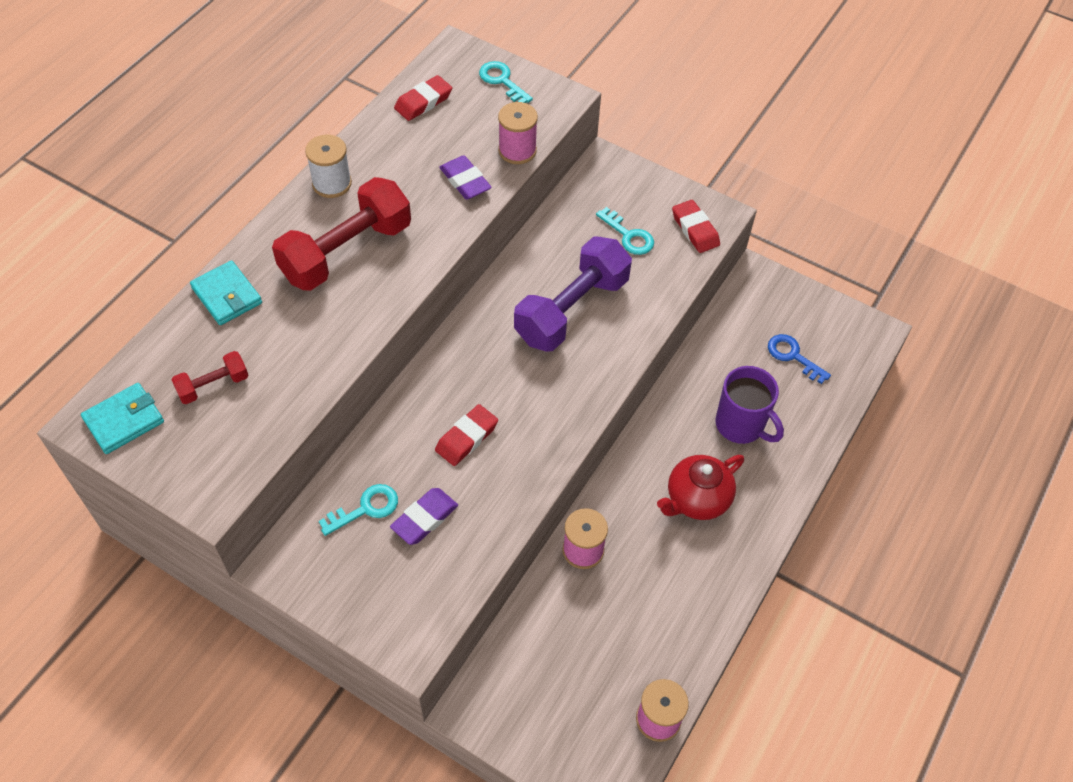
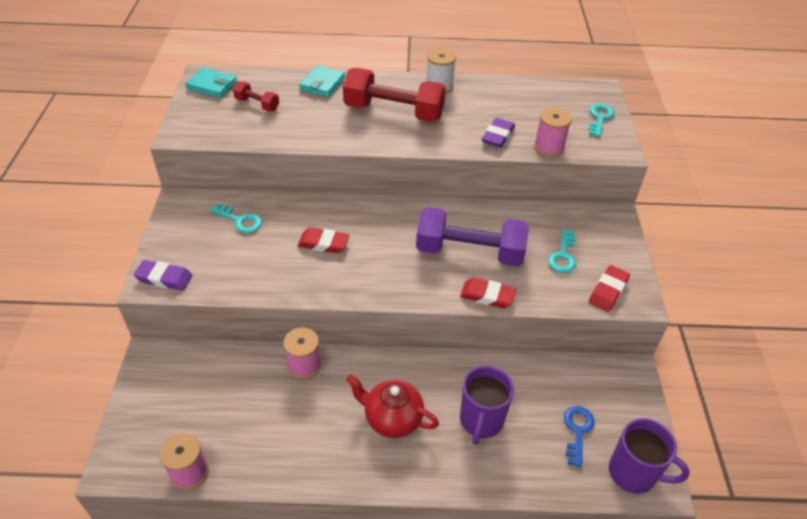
camera: 60 degrees right, 10 degrees down
(423, 102) = (542, 94): red eraser -> red eraser (487, 296)
(424, 518) = (249, 249): purple eraser -> purple eraser (164, 278)
(854, 342) = (633, 473): none -> purple mug

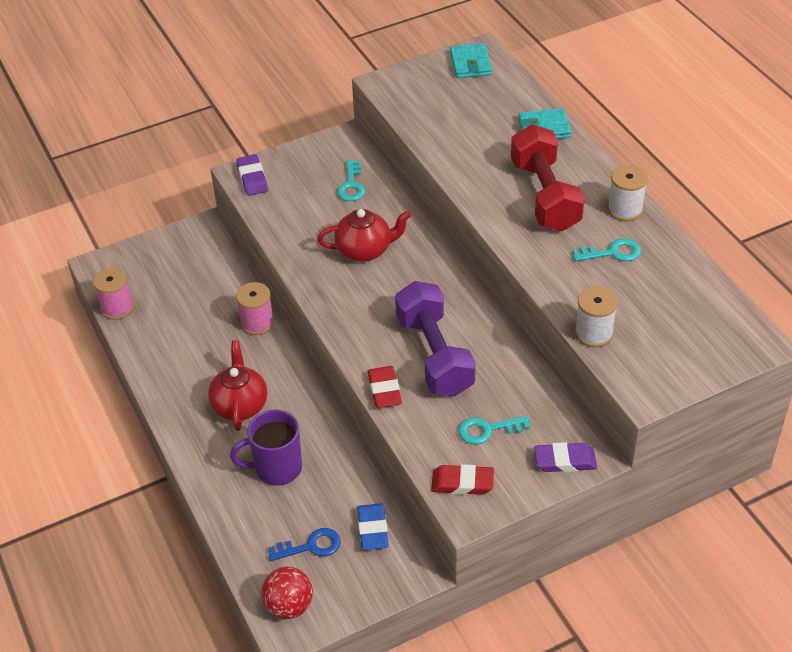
camera: 65 degrees right, 0 degrees up
(257, 104) = (469, 104): red dumbbell -> none
(323, 243) = (365, 250): red eraser -> red teapot
(498, 136) = (577, 286): purple eraser -> purple eraser (565, 461)
(548, 147) = (593, 333): pink spool -> white spool
(579, 381) = (373, 529): none -> blue eraser
(600, 118) = (694, 359): turquoise key -> turquoise key (612, 252)
(633, 473) = (289, 606): purple mug -> red ball

